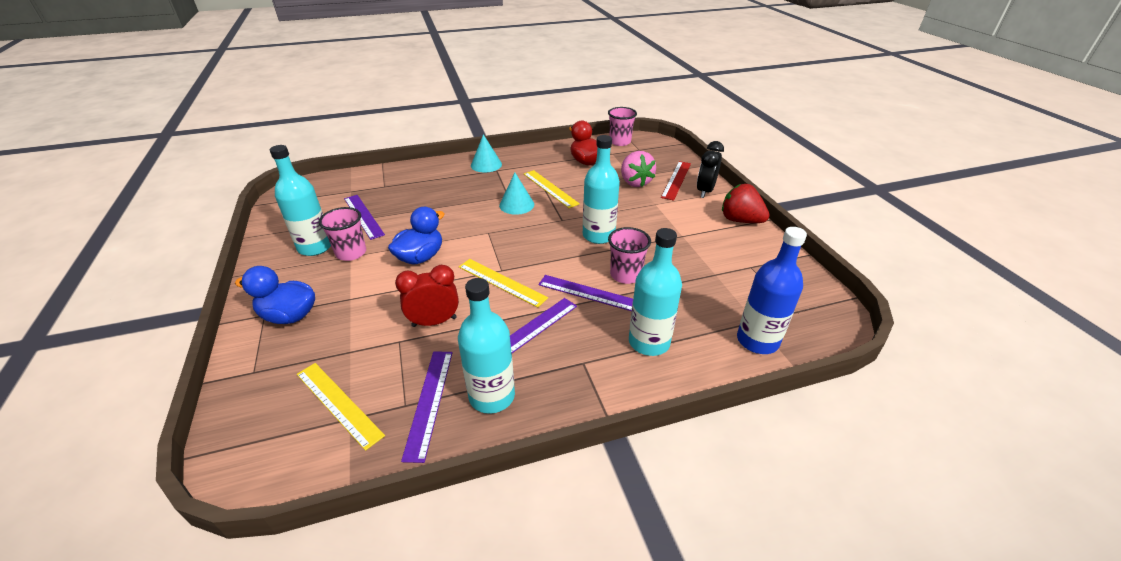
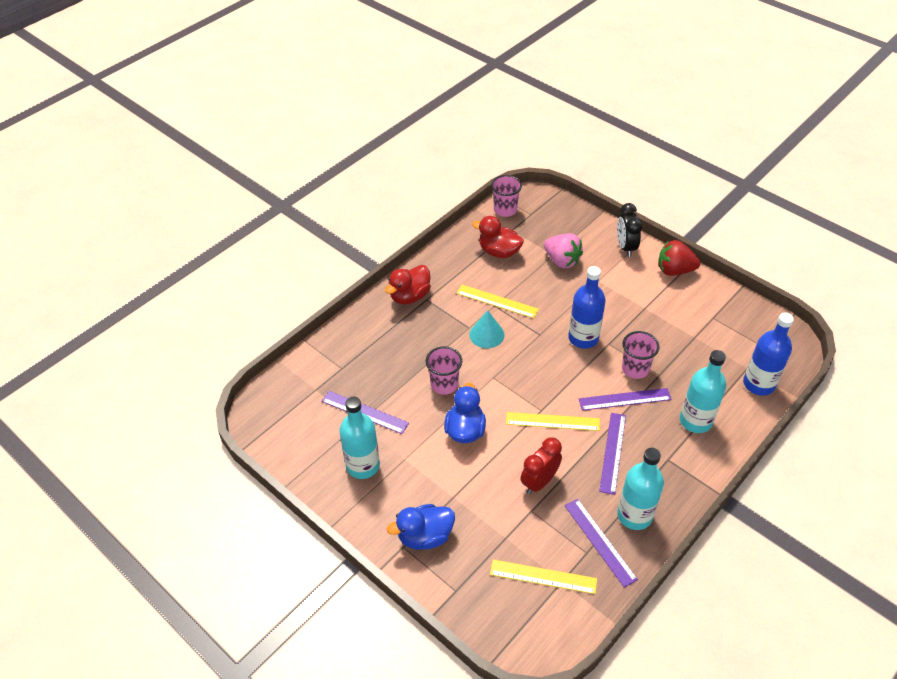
camera: 30 degrees left, 10 degrees up
(351, 253) = (402, 455): pink cup -> pink cup (444, 384)
(486, 165) = (410, 296): turquoise cone -> red duck
(598, 235) = (583, 338): turquoise bottle -> blue bottle
(676, 180) = (593, 242): red ruler -> none

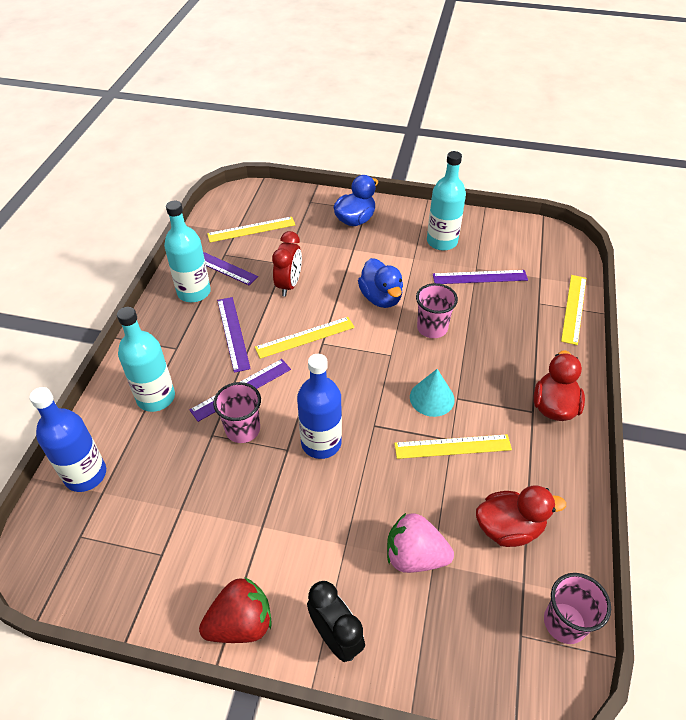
camera: 150 degrees right, 0 degrees up
(320, 352) = (573, 308): none -> yellow ruler

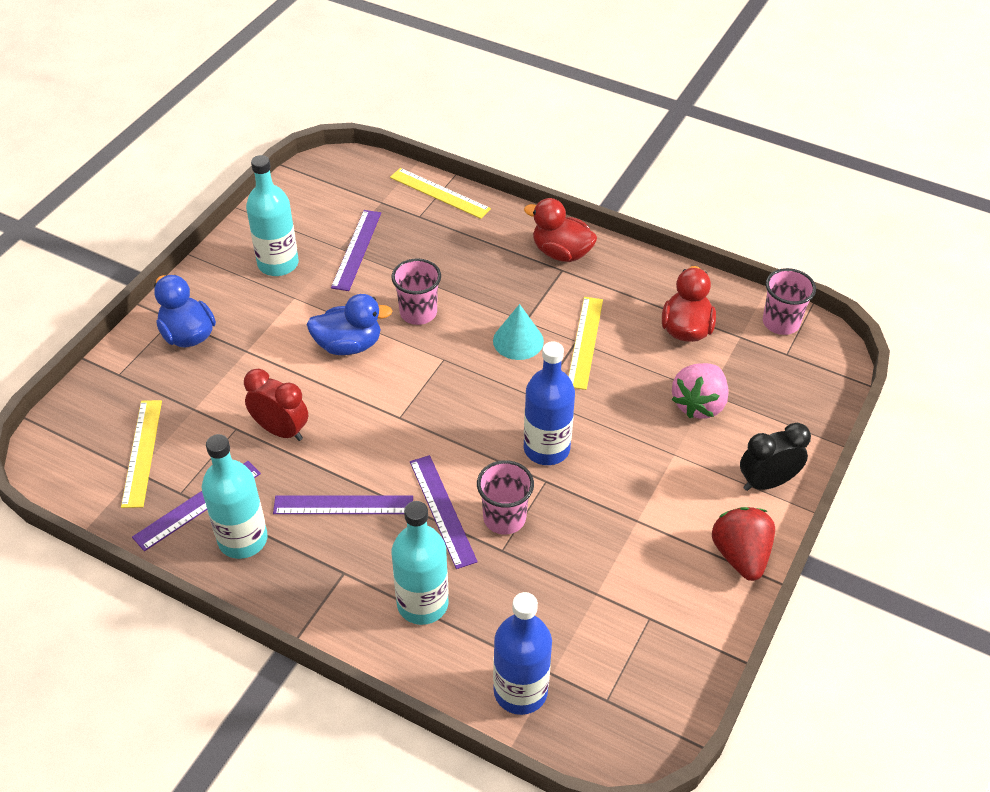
camera: 75 degrees left, 0 degrees up
(305, 337) = (383, 432): yellow ruler -> none

